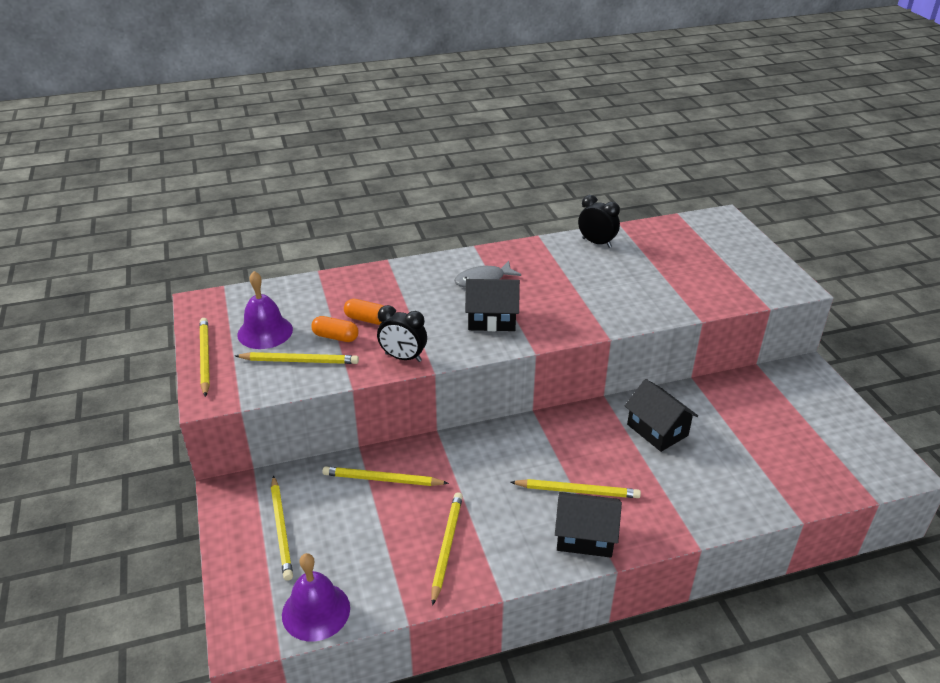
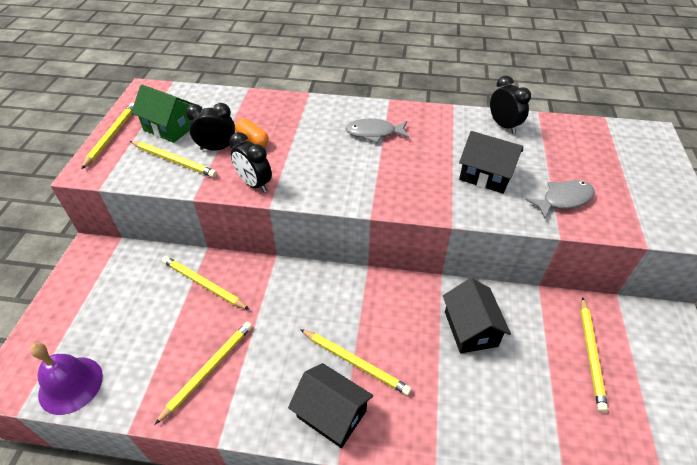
camera: 25 degrees right, 10 degrees up
(265, 332) = (170, 127): purple bell -> green house
(281, 529) = (101, 298): yellow pencil -> yellow pencil (591, 354)
(335, 337) = (217, 148): orange capsule -> black clock
(492, 319) = (355, 172): black house -> black house (486, 175)
(686, 291) = (563, 200): none -> grey fish

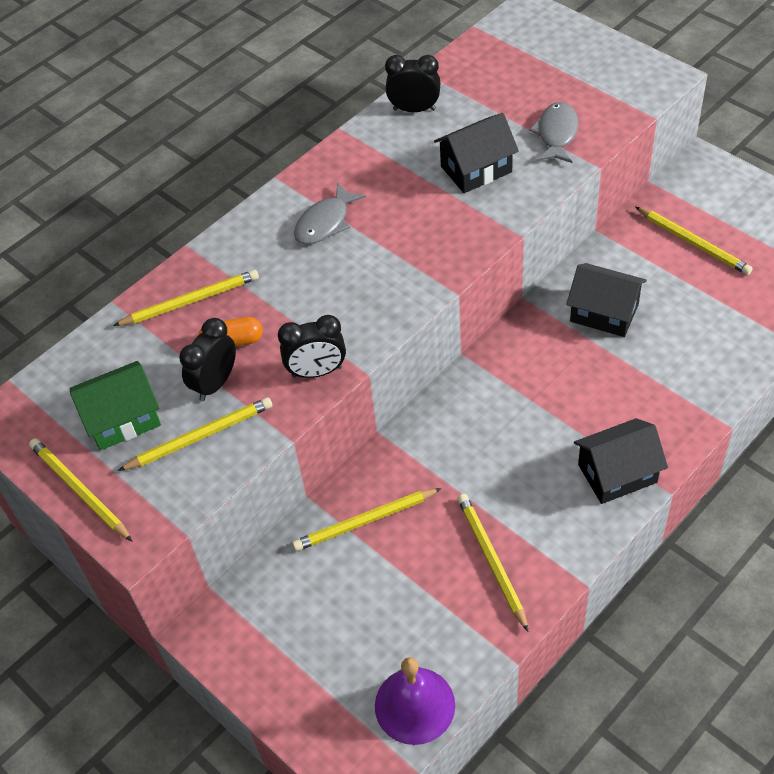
camera: 50 degrees left, 5 degrees up
(355, 362) = (574, 426): yellow pencil -> yellow pencil (190, 301)

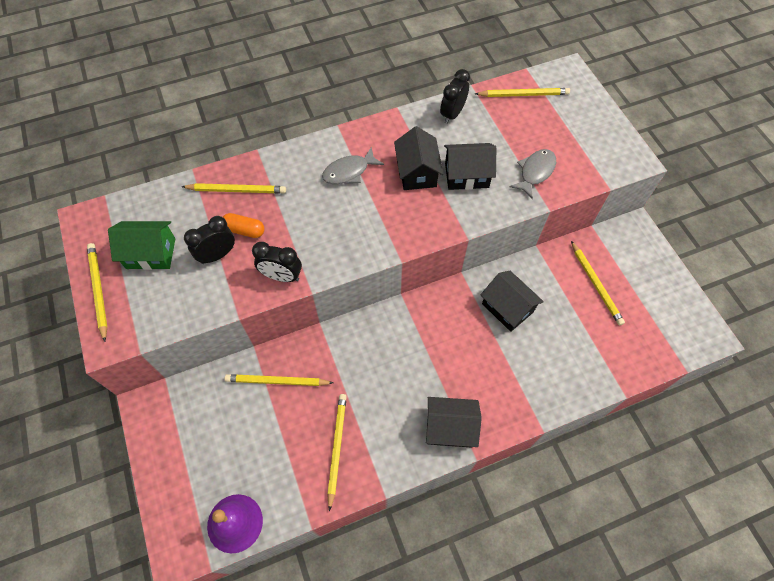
camera: 20 degrees right, 10 degrees up
(200, 436) = (187, 288): yellow pencil -> yellow pencil (523, 94)
(412, 190) = (417, 172): none -> black house
(414, 109) = (452, 114): black clock -> black clock turned 90 degrees counterclockwise

